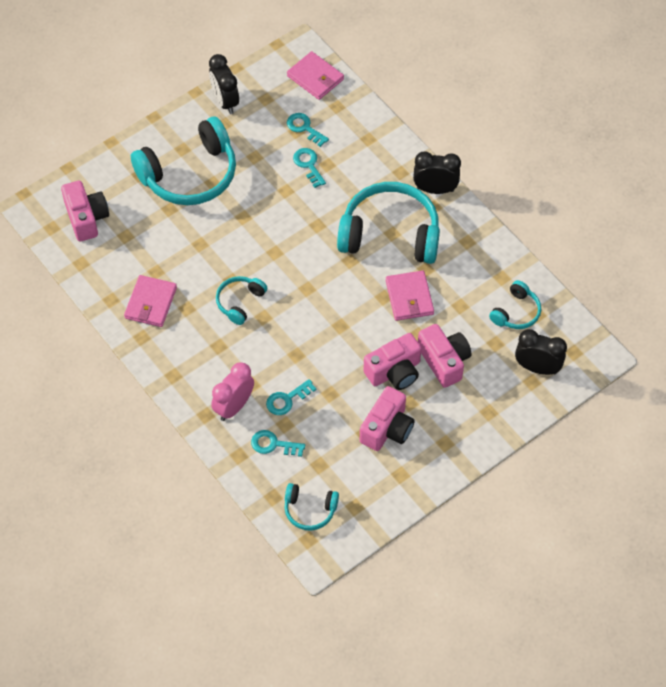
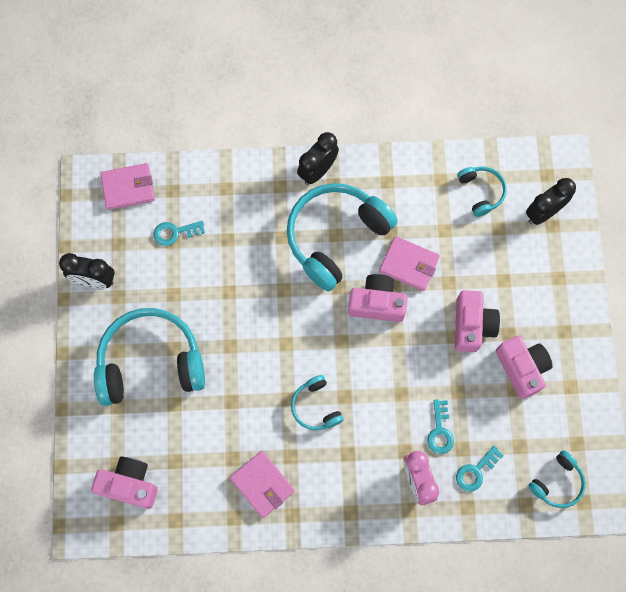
camera: 55 degrees left, 15 degrees up
(190, 174) = (150, 362): turquoise headphones -> turquoise headphones turned 105 degrees counterclockwise
(308, 165) = (216, 255): turquoise key -> none
(444, 361) = (488, 279): pink camera -> pink camera (376, 303)

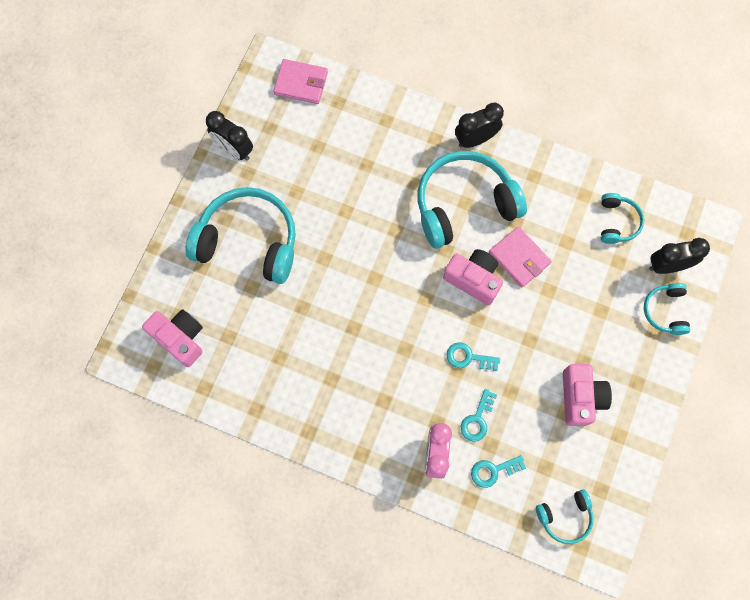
camera: 25 degrees right, 0 degrees up
(175, 232) = (323, 139): turquoise key -> turquoise key (468, 357)
(262, 484) = (295, 392): pink wallet -> none
(316, 406) = (375, 346): turquoise headphones -> turquoise headphones (665, 311)
(472, 325) = (552, 338): pink camera -> none

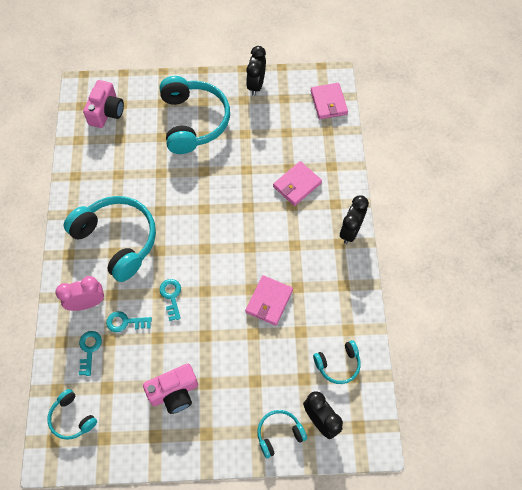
camera: 65 degrees right, 10 degrees down
(392, 166) = (297, 185): none -> pink wallet
(464, 204) = (292, 245): turquoise headphones -> turquoise headphones (117, 240)
(473, 279) = (235, 275): pink camera -> none
(475, 139) = (350, 231): black clock -> black clock turned 105 degrees counterclockwise
(493, 471) = (89, 349): turquoise key -> turquoise key turned 45 degrees clockwise

